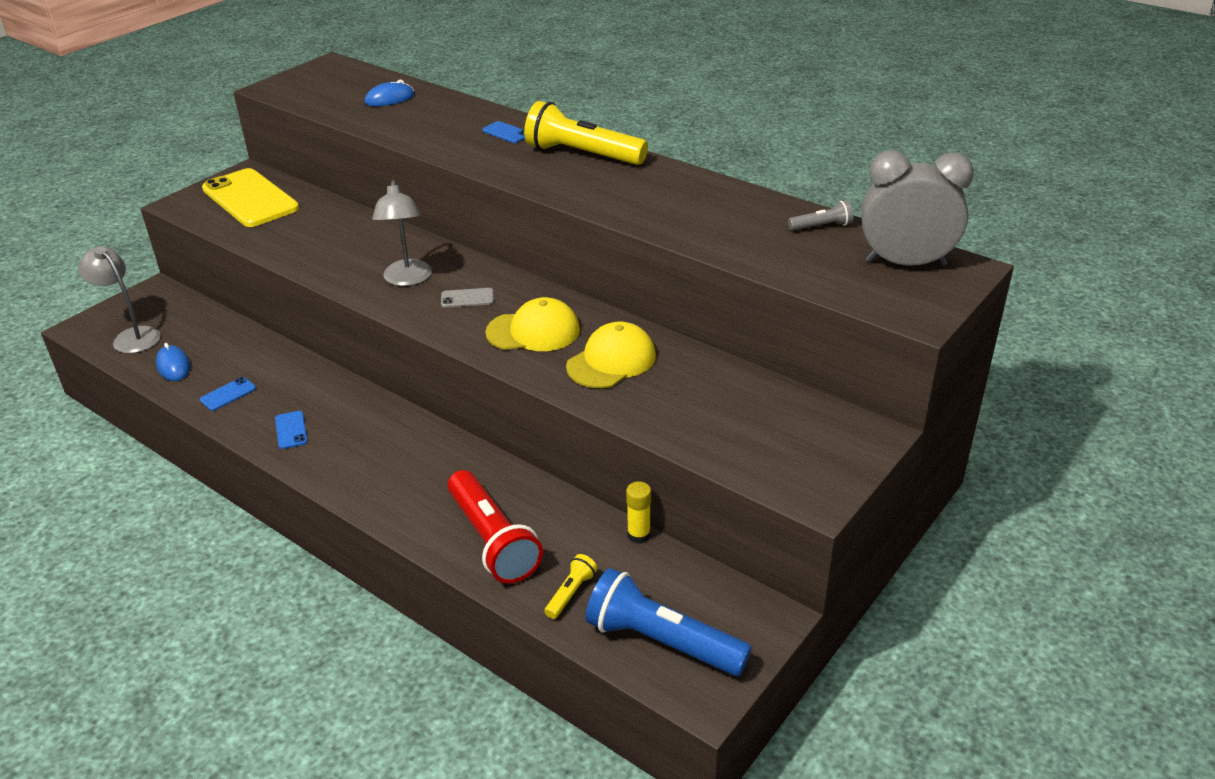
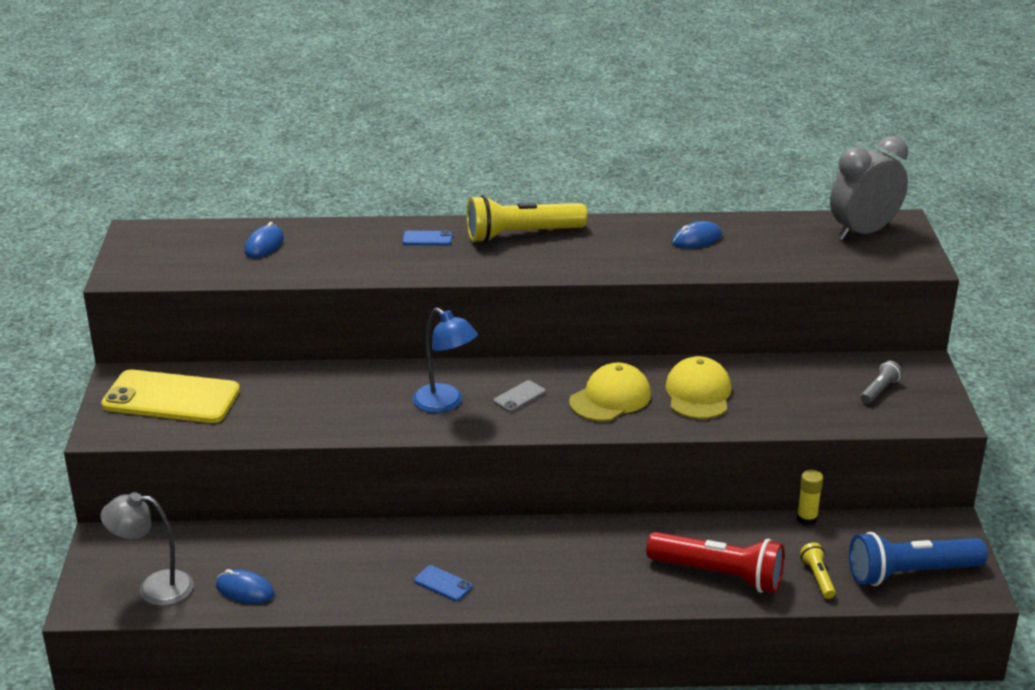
camera: 40 degrees left, 5 degrees down
(228, 394) = (339, 586): blue phone -> none
(407, 279) = (445, 403): grey lamp -> blue lamp
(725, 210) = (696, 239): none -> blue mouse
(821, 226) = (776, 226): grey flashlight -> grey flashlight (879, 390)

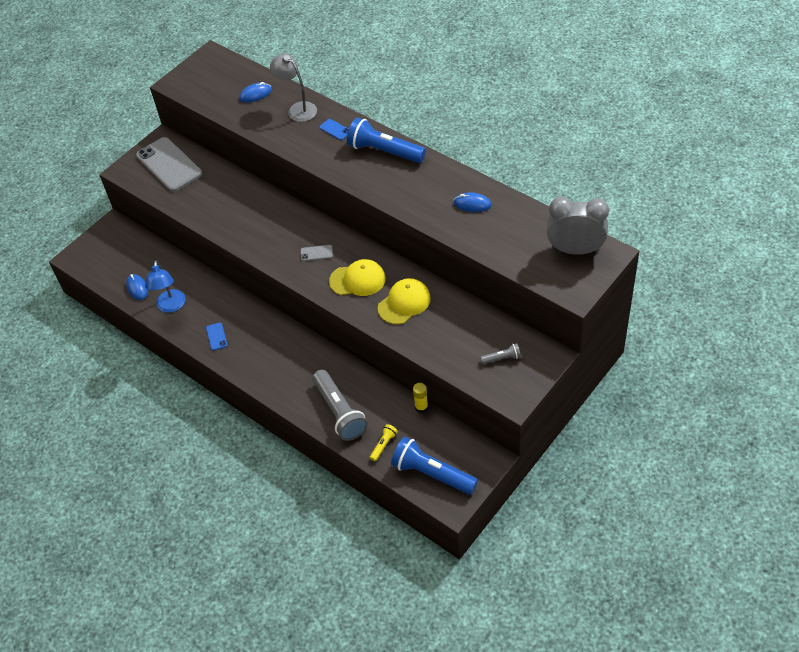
camera: 45 degrees right, 20 degrees up
(154, 588) = (106, 264): grey lamp -> grey lamp (297, 109)
(171, 398) = (169, 165): yellow phone -> grey phone
(445, 403) = (278, 237): blue lamp -> blue lamp (171, 306)
(521, 235) = (384, 151): yellow flashlight -> blue flashlight
(719, 574) = (339, 412): red flashlight -> grey flashlight

